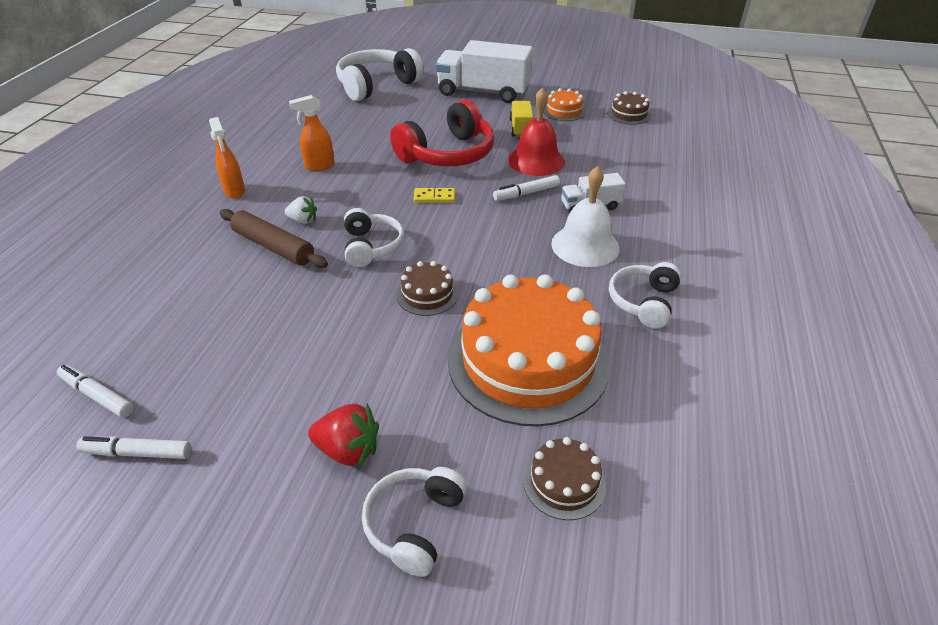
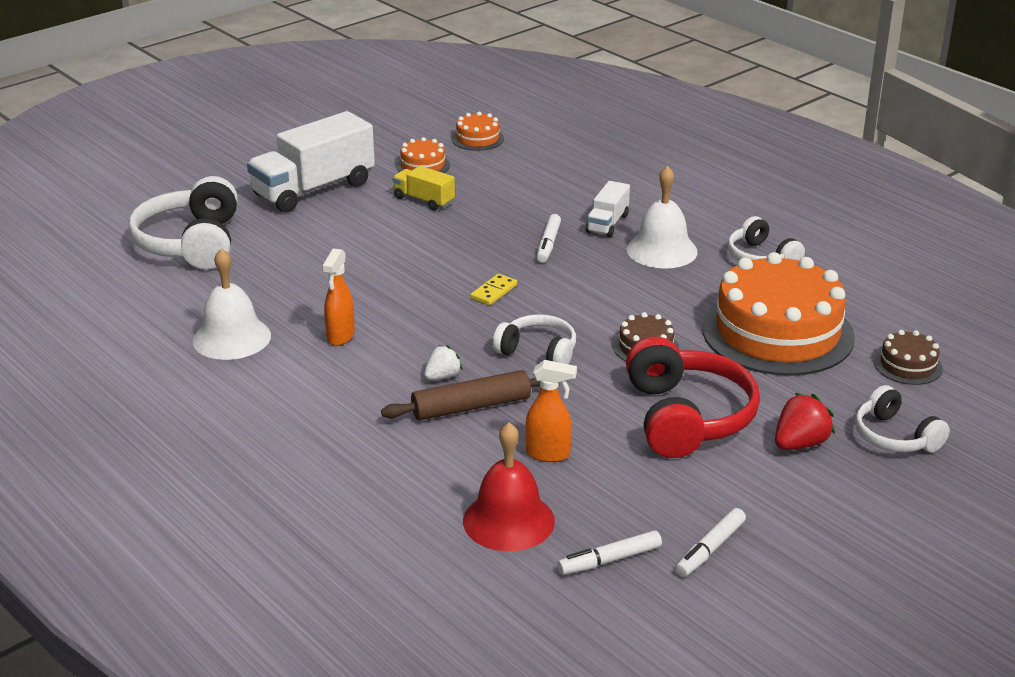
camera: 55 degrees left, 10 degrees down
(235, 191) = (324, 404): orange spray bottle -> orange spray bottle (548, 454)
(285, 135) = (231, 338): none -> white bell
(448, 154) = (420, 256): red headphones -> red headphones (687, 417)
(536, 161) = (498, 217): red bell -> red bell (508, 520)
(629, 114) = (477, 139): brown cake -> orange cake

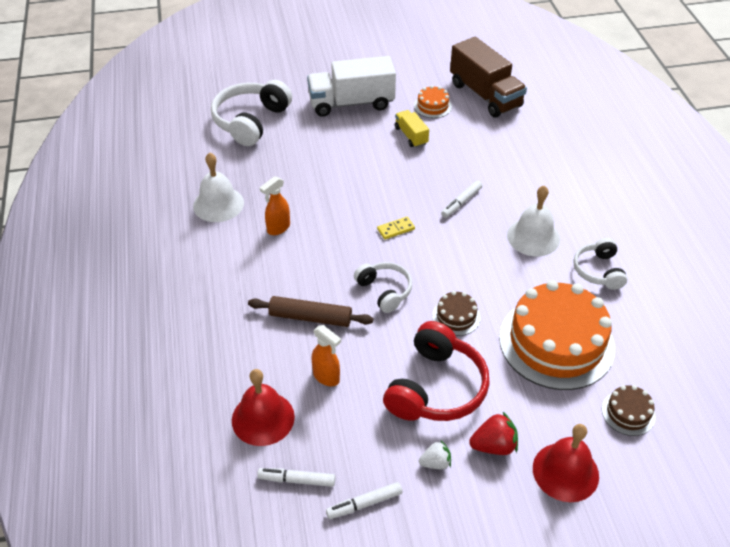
camera: 30 degrees right, 15 degrees up
(442, 377) = (312, 286): white strawberry -> white strawberry (435, 463)
(477, 139) = (485, 95): orange cake -> brown truck
(607, 223) = (514, 199): white truck -> none
(894, 437) = (565, 472): white headphones -> red bell

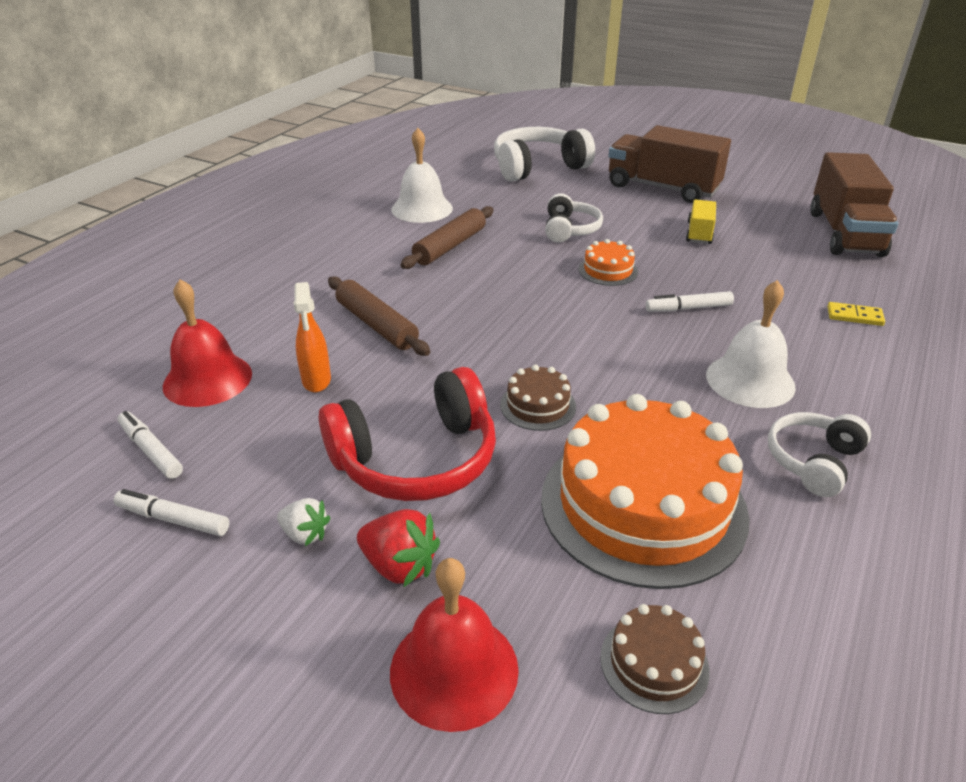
camera: 40 degrees right, 10 degrees down
(278, 228) = (450, 246): orange spray bottle -> brown rolling pin
(351, 103) = (662, 188): white truck -> brown truck
(385, 291) = (486, 341): white headphones -> white headphones (570, 230)
(396, 229) = (574, 297): yellow domino -> yellow domino (854, 316)
(432, 106) = (759, 220): orange cake -> orange cake (608, 270)

